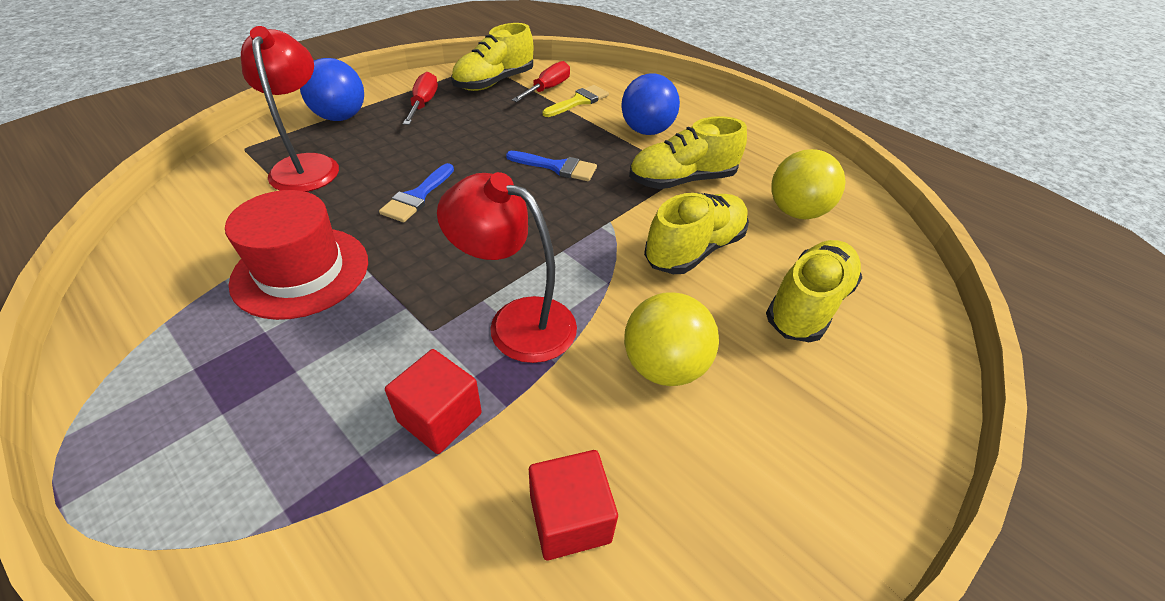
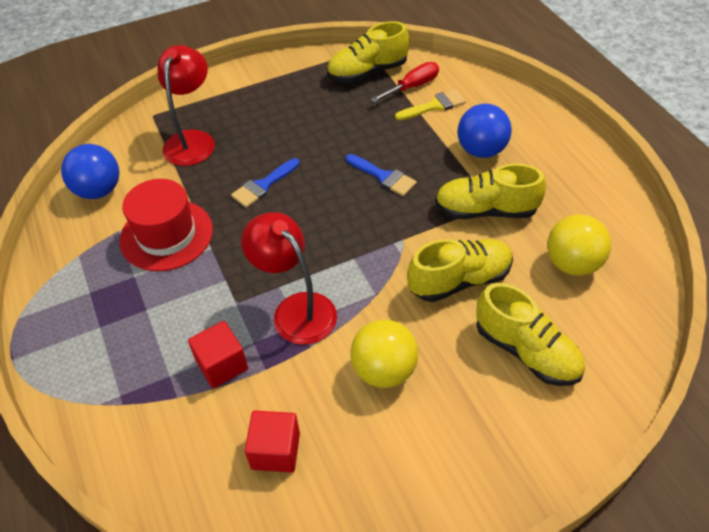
camera: 25 degrees right, 5 degrees up
(340, 117) = (229, 94): blue ball -> blue ball (99, 190)
(423, 104) = (298, 89): red screwdriver -> none
(807, 305) = (526, 351): yellow shoe -> yellow shoe turned 75 degrees clockwise

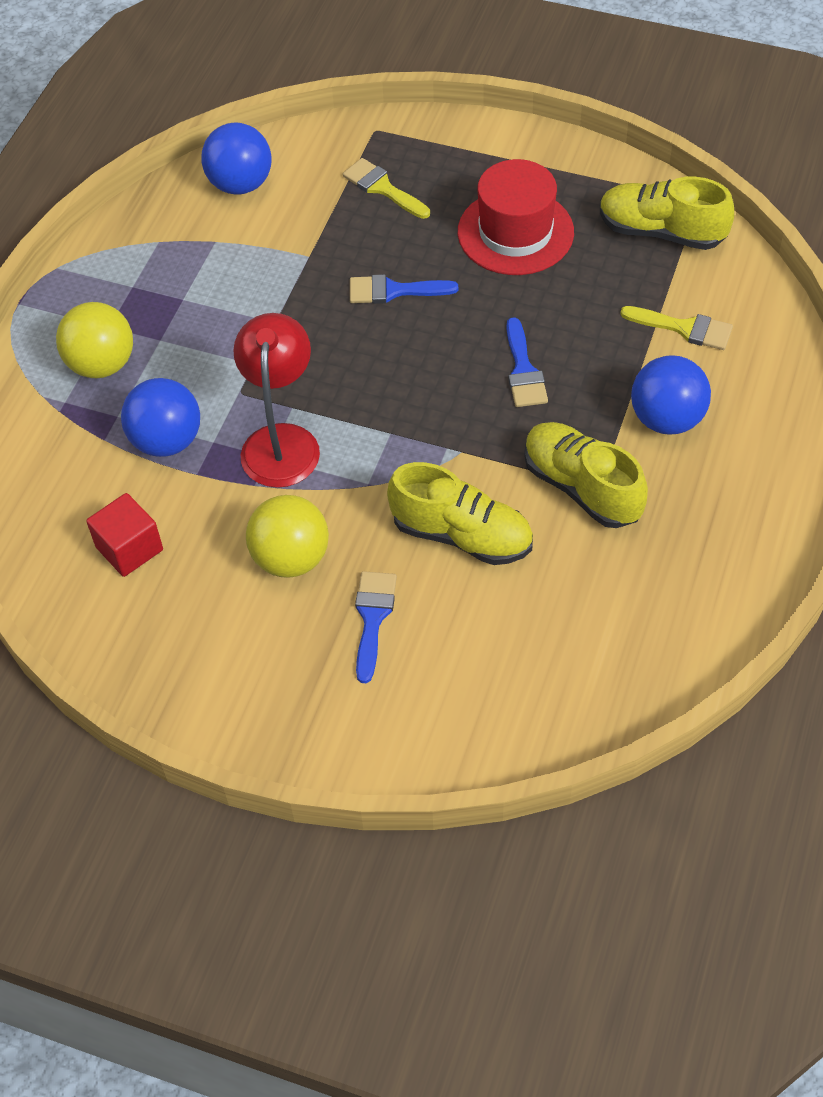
camera: 45 degrees right, 5 degrees up
(166, 235) = (251, 278): red hat -> red hat (515, 232)
(192, 140) = (383, 188): red lamp -> yellow brush
(222, 365) = (167, 441): red cube -> blue ball
(412, 86) = (690, 286): red screwdriver -> none
(472, 364) = (373, 618): none -> blue brush
(526, 351) = (436, 650): yellow shoe -> none
(572, 264) = (596, 611): yellow ball -> yellow ball (102, 364)

